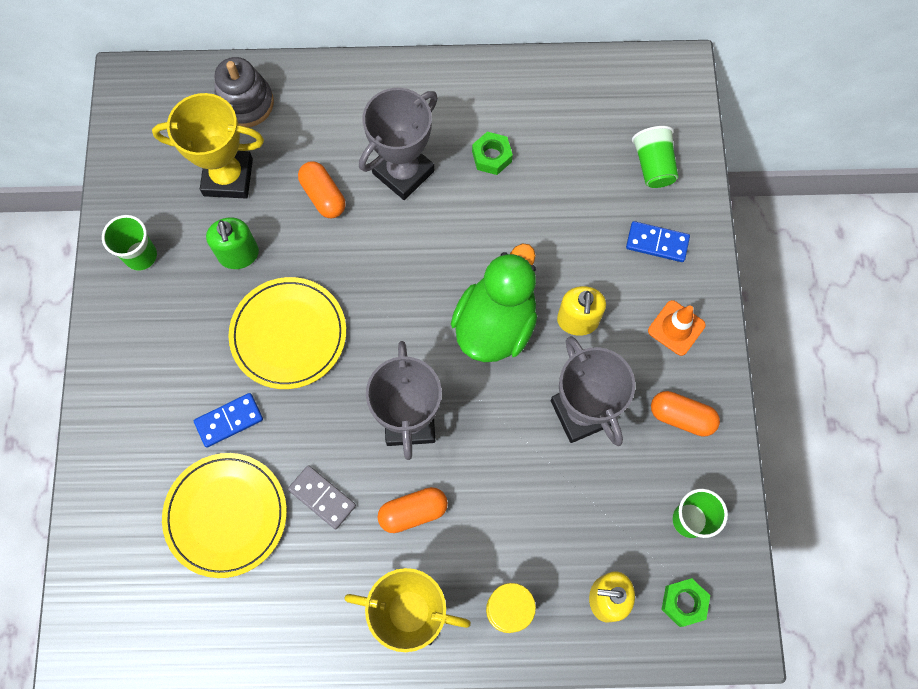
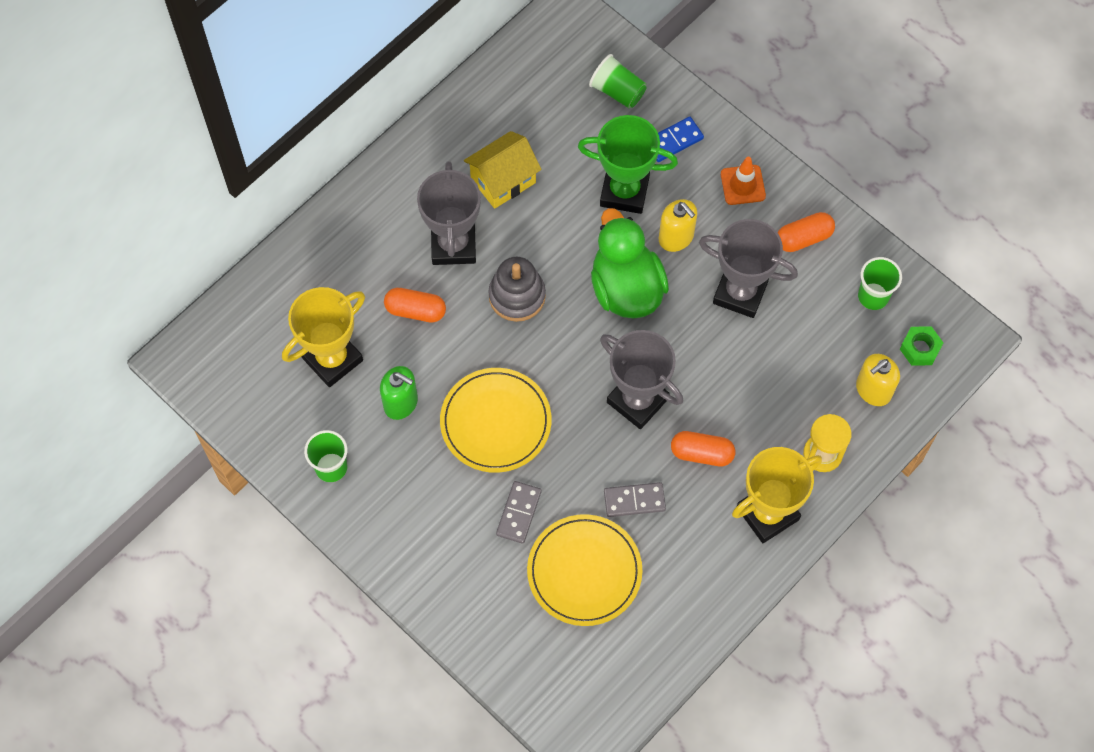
camera: 45 degrees left, 5 degrees down
(229, 420) = (518, 513): blue domino -> grey domino
(245, 103) = (285, 297): grey stacking toy -> grey stacking toy (517, 296)
(413, 512) = (701, 453): orange capsule -> orange capsule turned 75 degrees clockwise
(491, 157) = (503, 180): green nut -> yellow house
(575, 248) = (624, 192): none -> green trophy

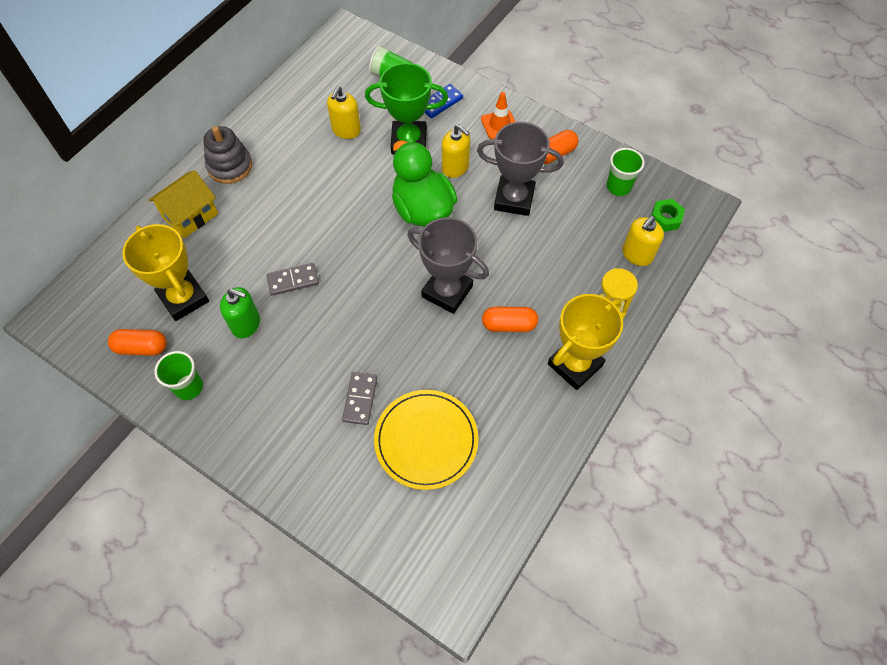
camera: 10 degrees left, 5 degrees down
(332, 359) = (183, 298): yellow trophy -> yellow trophy turned 75 degrees counterclockwise
(415, 310) = (251, 250): orange capsule -> orange capsule (142, 347)
(453, 245) = (278, 197): grey trophy -> none
(495, 422) = (330, 327): yellow plate -> none
(503, 180) = (312, 147): yellow house -> yellow house (190, 216)
(517, 296) = (334, 227): grey stacking toy -> grey stacking toy (230, 166)
(548, 163) = (346, 130): none -> yellow soap dispenser
(634, 500) = (459, 372): grey domino -> grey domino (293, 280)

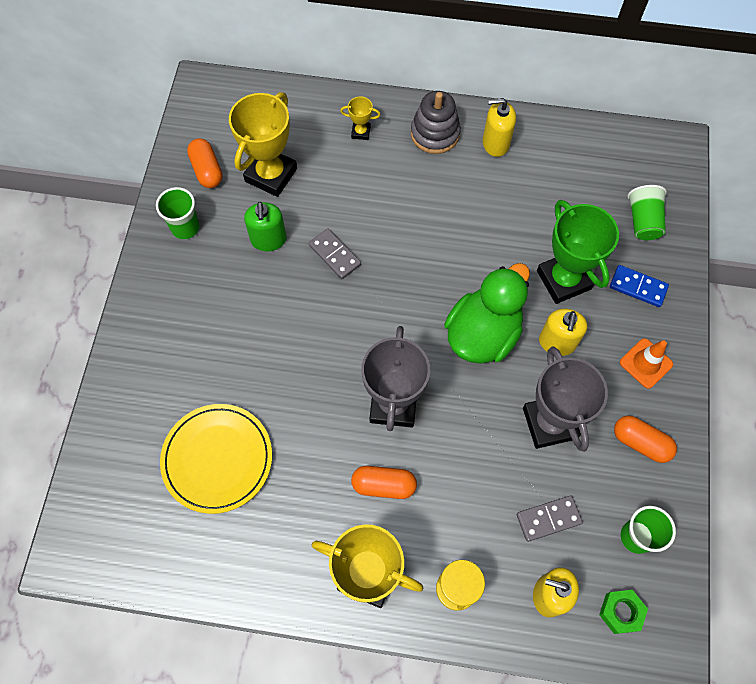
camera: 65 degrees right, 5 degrees up
(190, 216) = (361, 132): yellow house -> yellow trophy
(346, 130) = (541, 213): yellow soap dispenser -> yellow soap dispenser (495, 143)
(360, 399) = (235, 377): grey domino -> grey domino (548, 518)
(509, 325) = (383, 485): orange capsule -> orange capsule turned 60 degrees counterclockwise

